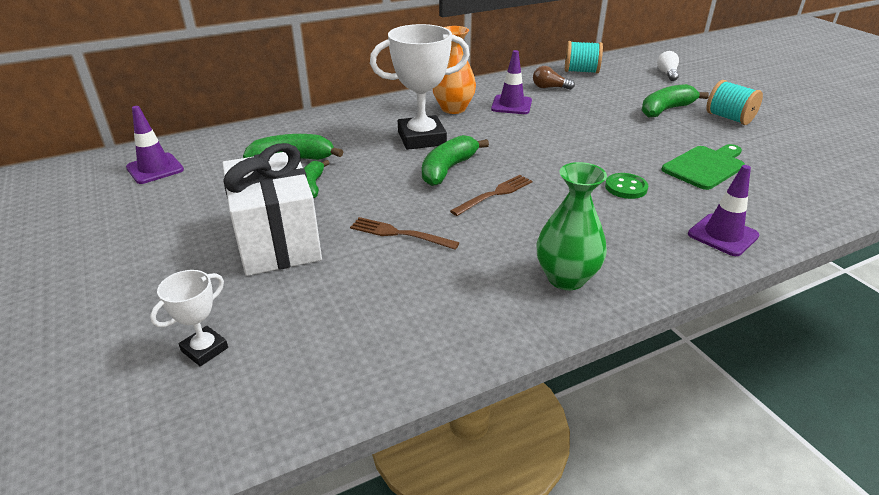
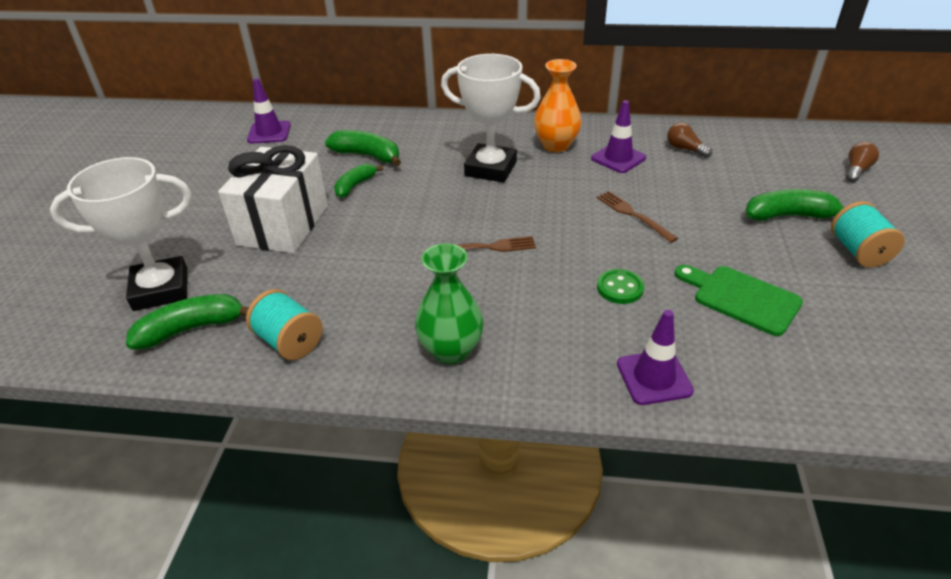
camera: 35 degrees right, 5 degrees up
(204, 349) = (161, 289): white trophy -> white trophy, size x2.00
(398, 234) = (370, 253): brown fork -> brown fork (632, 214)
(448, 169) = (477, 208): green banana -> green banana (191, 329)
(581, 71) = (748, 138): turquoise spool -> turquoise spool (289, 341)
(667, 74) = (856, 170): white light bulb -> brown light bulb
(705, 166) = (741, 298): green cutting board -> green cutting board turned 135 degrees counterclockwise

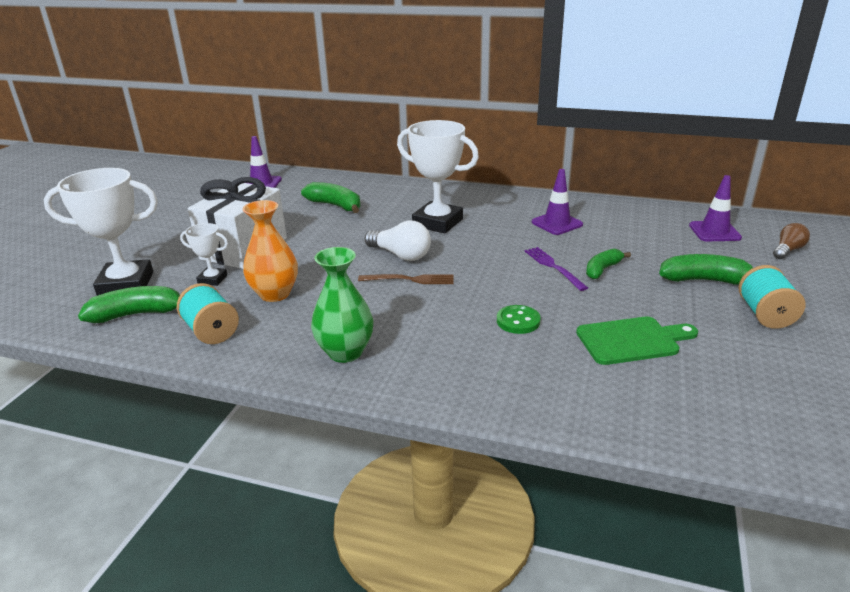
camera: 10 degrees right, 10 degrees down
(263, 271) = (212, 279): none -> white trophy
(355, 186) = (315, 226): green banana -> green banana (602, 269)
(465, 216) = (400, 255): none -> white light bulb
(556, 145) = (503, 210): orange vase -> orange vase (275, 294)
(632, 214) = (553, 266): brown fork -> purple fork
(654, 377) = (522, 393): purple traffic cone -> purple traffic cone (714, 232)
(685, 149) = (623, 221): brown light bulb -> none
(741, 298) = (632, 340): green cutting board -> green cutting board turned 120 degrees clockwise

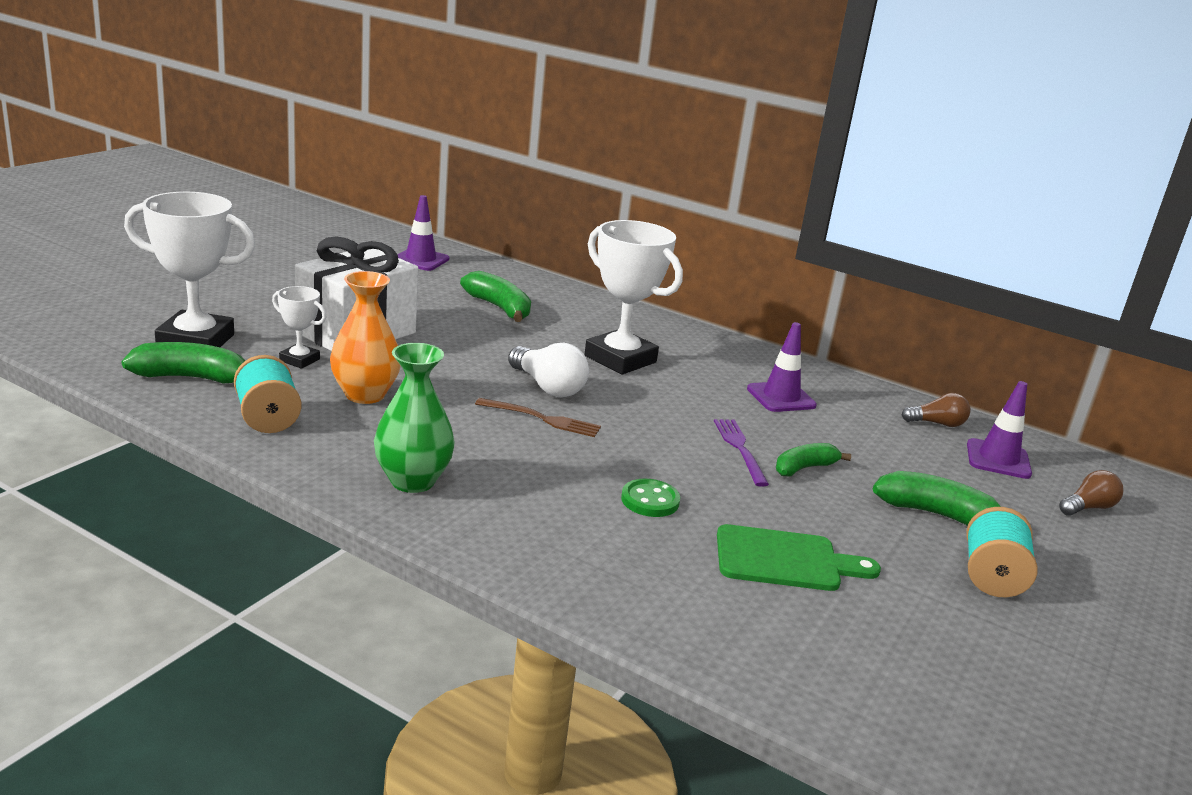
camera: 10 degrees right, 5 degrees down
(663, 217) = (937, 424): none -> brown light bulb

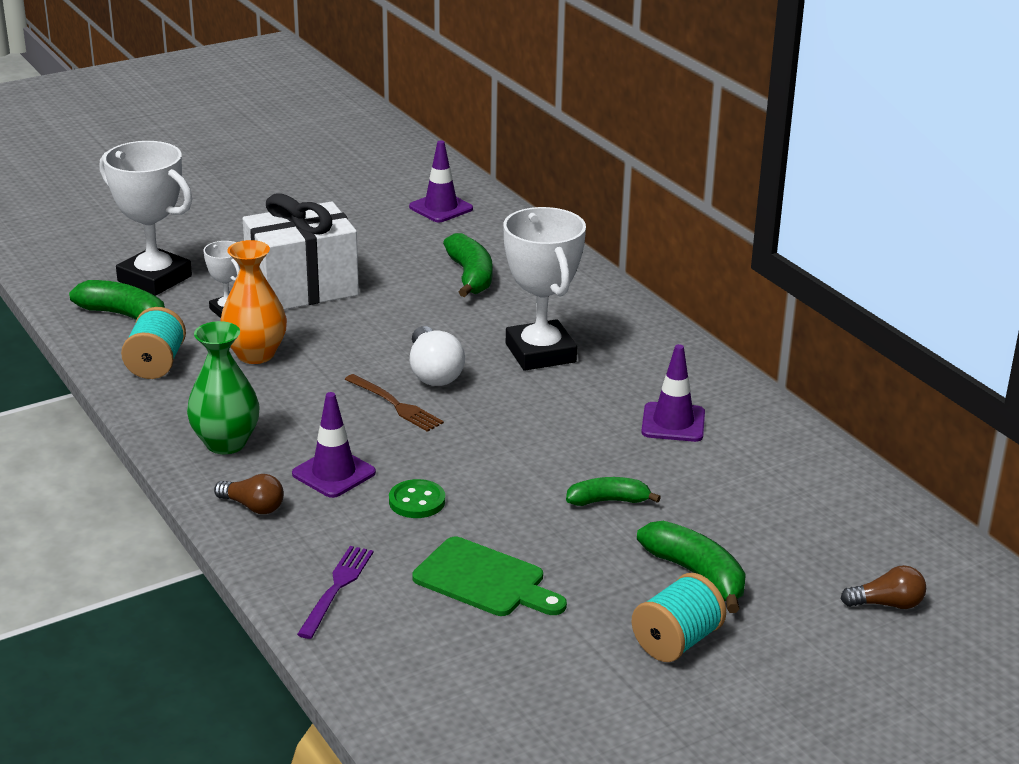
camera: 30 degrees right, 5 degrees up
(739, 448) = (562, 468): purple fork -> purple fork (337, 587)
(937, 424) = (825, 482): brown light bulb -> brown light bulb (253, 507)
(998, 459) = (848, 534): purple traffic cone -> purple traffic cone (334, 473)

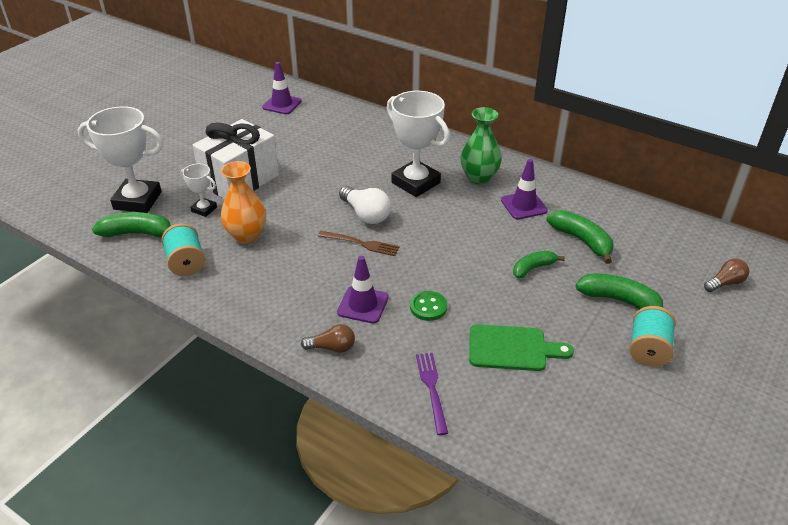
camera: 25 degrees left, 10 degrees up
(226, 443) = (277, 306): green vase -> green vase (479, 177)
(470, 276) = (335, 144): green banana -> green banana (581, 241)

